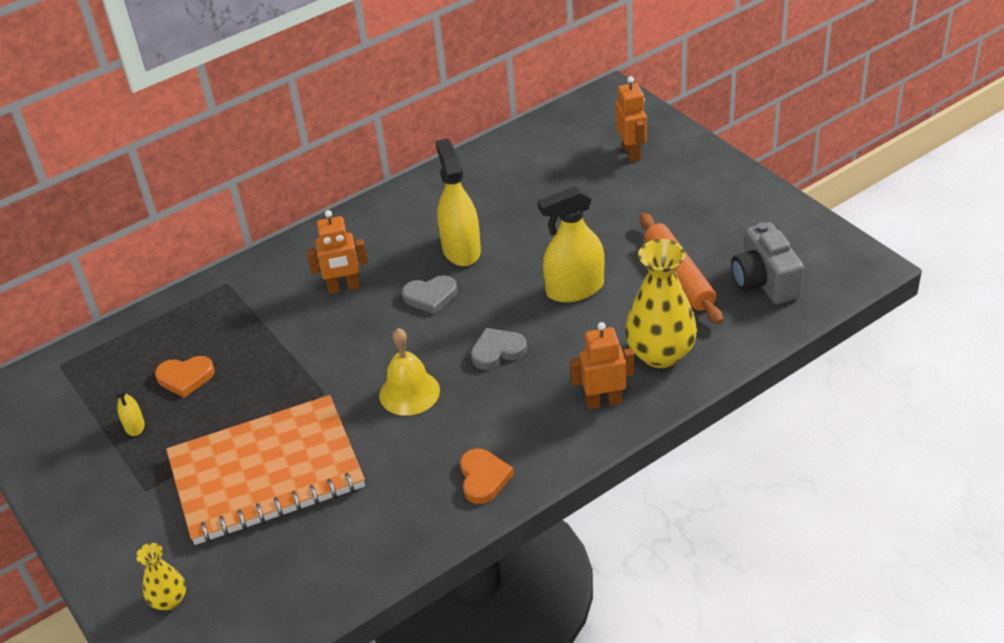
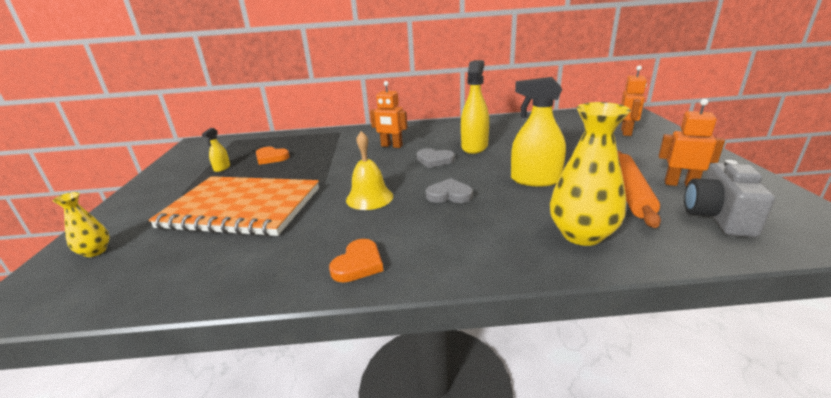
camera: 30 degrees right, 15 degrees down
(604, 401) = (504, 249): orange robot -> orange robot (680, 184)

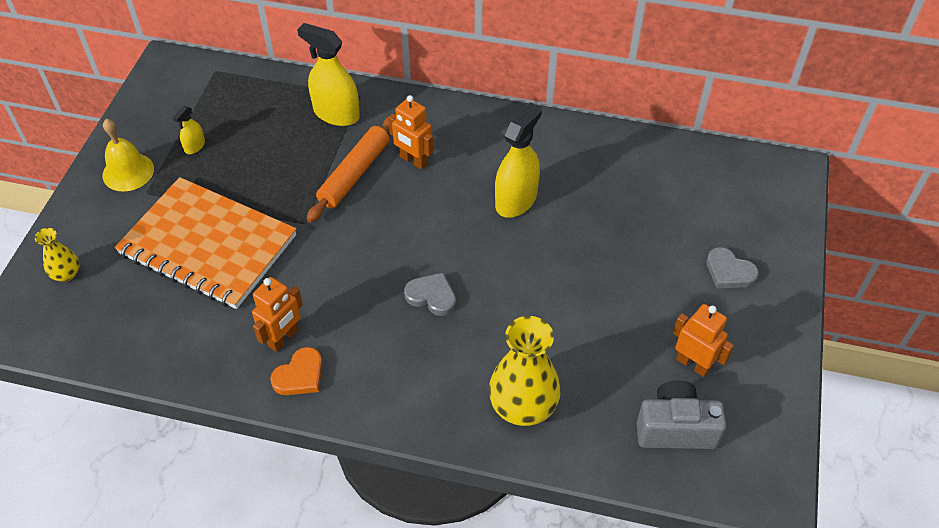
camera: 15 degrees right, 25 degrees up
(271, 158) = (256, 140): orange heart -> none
(369, 198) = (345, 272): yellow bell -> yellow bell (128, 172)
(434, 160) = (450, 216): grey heart -> grey heart (729, 272)
(535, 180) = (541, 300): yellow spray bottle -> yellow spray bottle (336, 114)
(626, 132) = (736, 231): orange robot -> orange robot (283, 338)
(629, 193) = (623, 360): orange rolling pin -> orange rolling pin (354, 174)
(718, 217) = (675, 428): grey camera -> grey camera turned 60 degrees clockwise

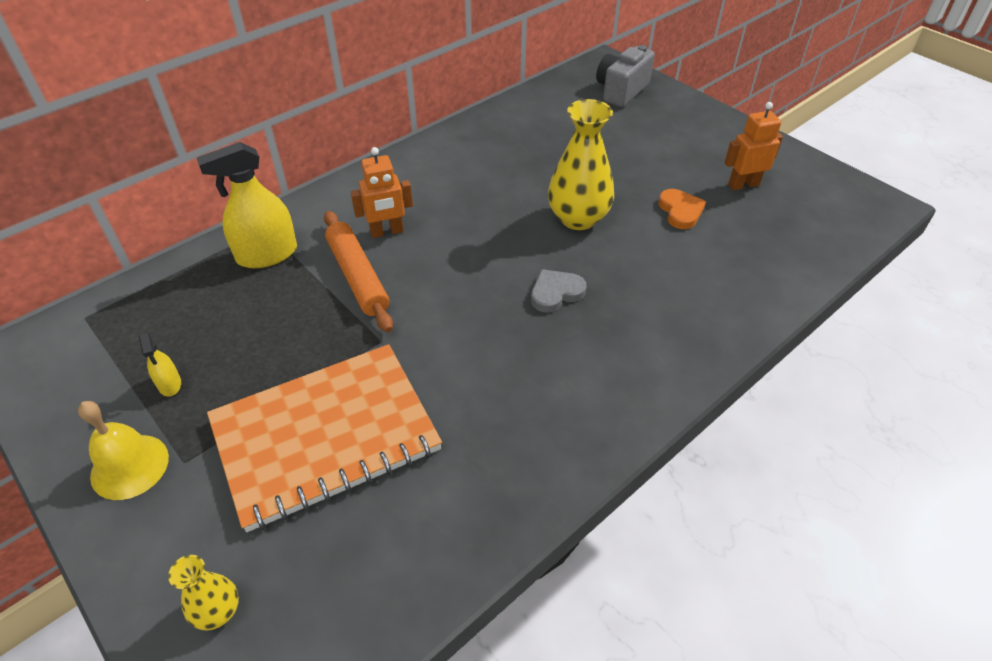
camera: 55 degrees left, 5 degrees down
(283, 338) = (513, 426): orange robot -> none
(300, 375) = (572, 434): orange heart -> orange heart (680, 211)
(516, 200) = (498, 194): yellow spray bottle -> none
(523, 406) = (721, 292): yellow vase -> yellow vase (578, 218)
(675, 428) = (797, 221): grey camera -> grey camera (621, 91)
(729, 272) = (671, 129): grey heart -> none

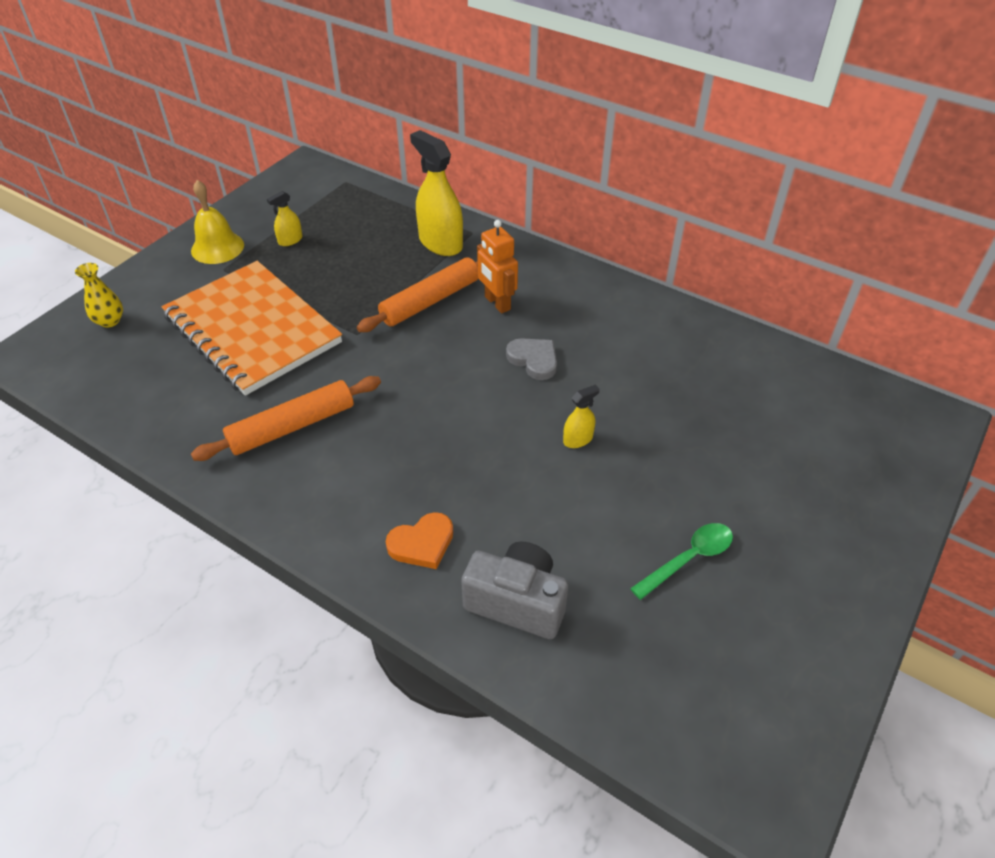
camera: 75 degrees right, 0 degrees up
(502, 410) = (292, 427): none -> orange rolling pin
(555, 293) = (451, 439): grey heart -> grey heart (534, 360)
(578, 218) = (578, 439): yellow vase -> yellow spray bottle
(621, 91) = (874, 445): grey camera -> grey camera (517, 602)
(680, 211) = (634, 535): orange heart -> orange heart (422, 543)
(704, 191) = (689, 558): none -> green spoon
(743, 185) = (727, 604): orange robot -> none

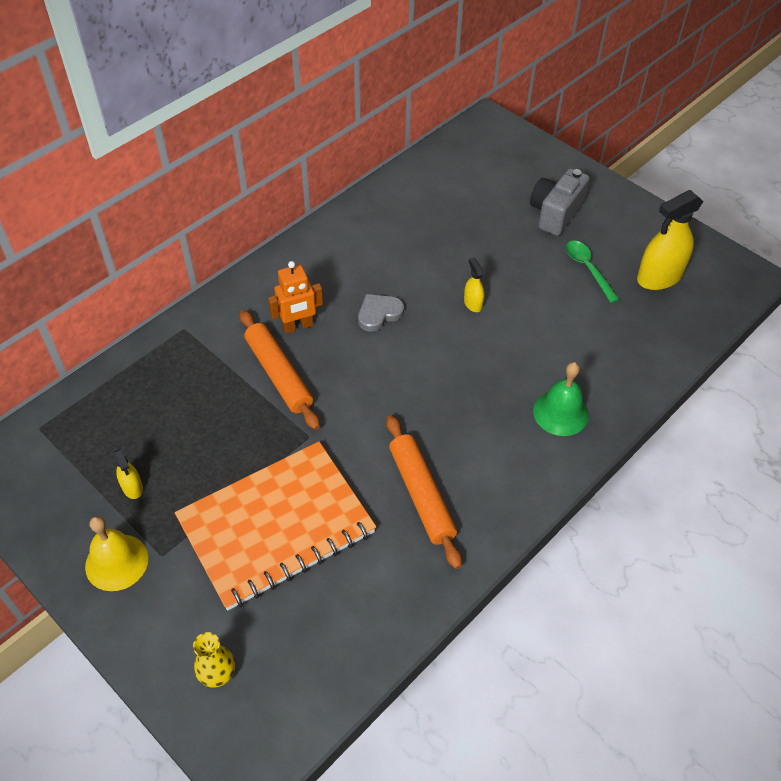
camera: 80 degrees left, 5 degrees up
(422, 543) = (560, 413): orange heart -> green bell
(440, 243) = (191, 356): yellow spray bottle -> yellow spray bottle (659, 277)
(517, 602) = (615, 364): grey camera -> grey camera (555, 214)

